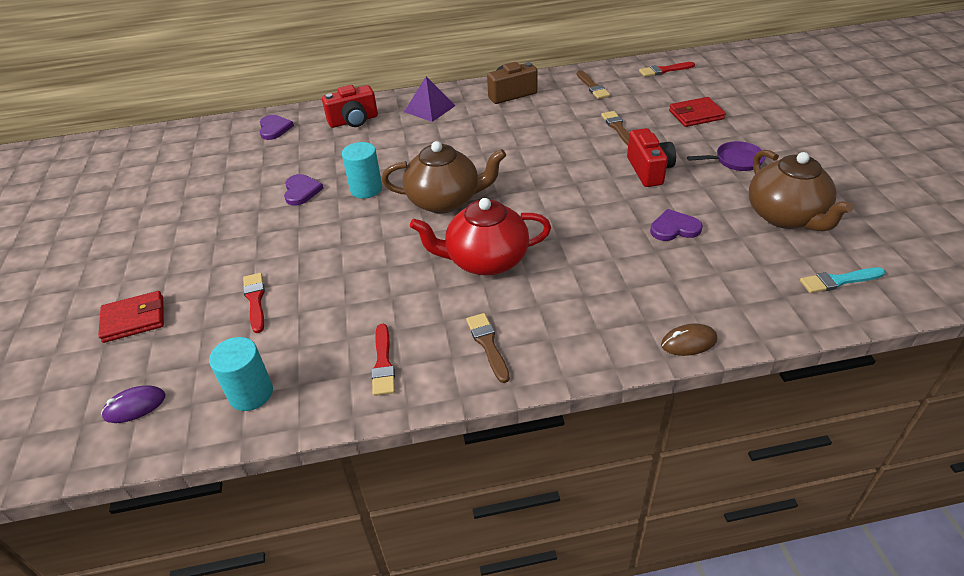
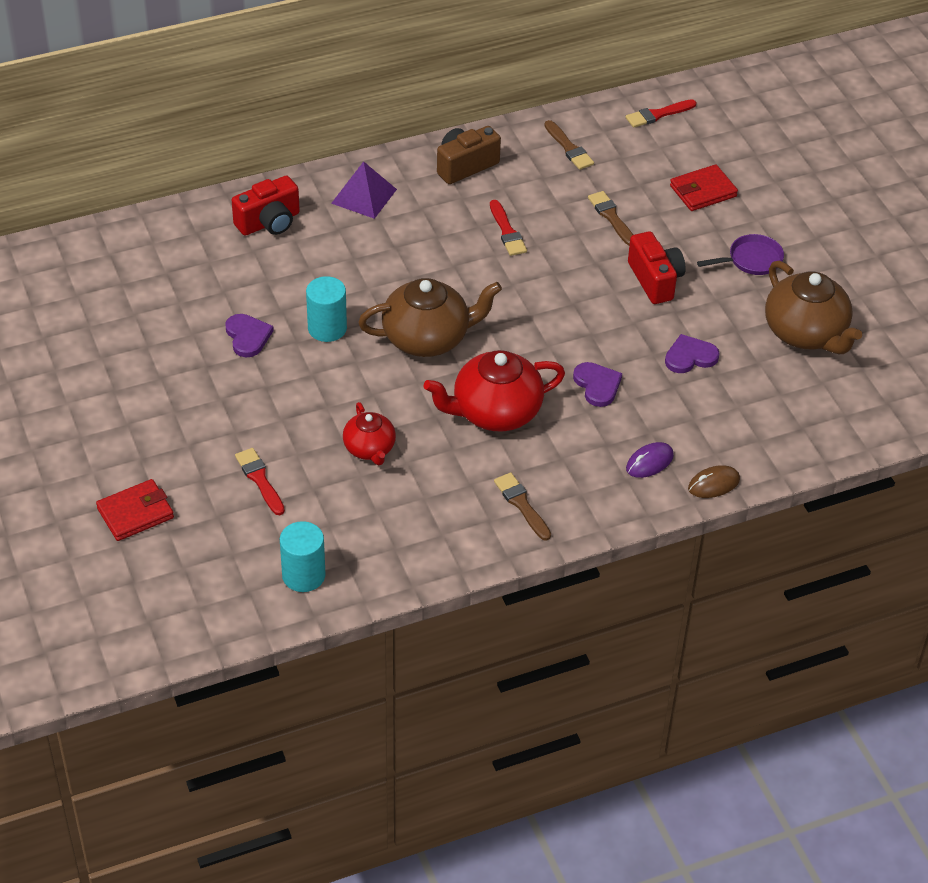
camera: 15 degrees left, 5 degrees up
(135, 406) = (192, 599): purple mouse -> purple mouse (649, 462)
(274, 128) = (166, 241): purple heart -> purple heart (597, 385)
(363, 282) = (370, 449): none -> red teapot
(383, 363) = (423, 533): red brush -> red brush (507, 231)
(838, 281) = (854, 406): turquoise brush -> none

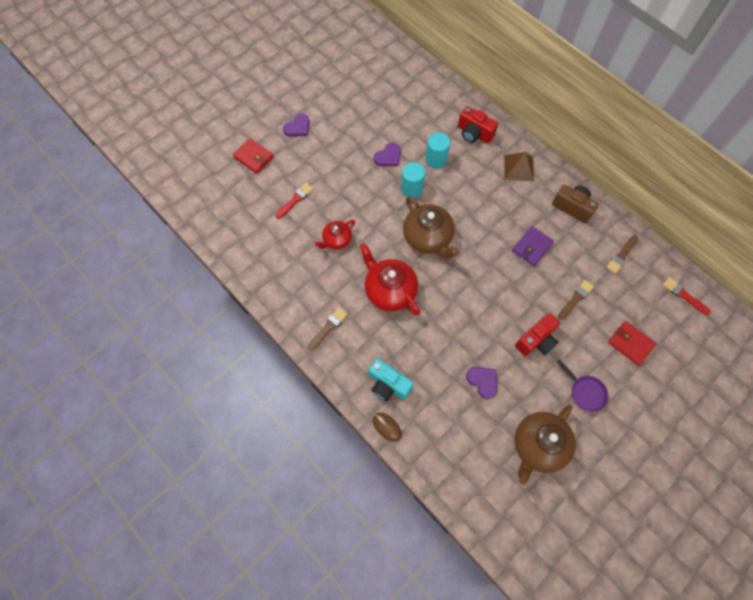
camera: 70 degrees right, 20 degrees up
(303, 575) = (242, 242): turquoise cylinder -> turquoise cylinder (436, 159)
(364, 196) = (518, 168): purple pyramid -> brown pyramid
(507, 231) = (532, 247): red brush -> purple wallet
(597, 385) = (435, 336): purple heart -> purple heart (297, 127)
(649, 462) = (388, 385): purple mouse -> turquoise camera

